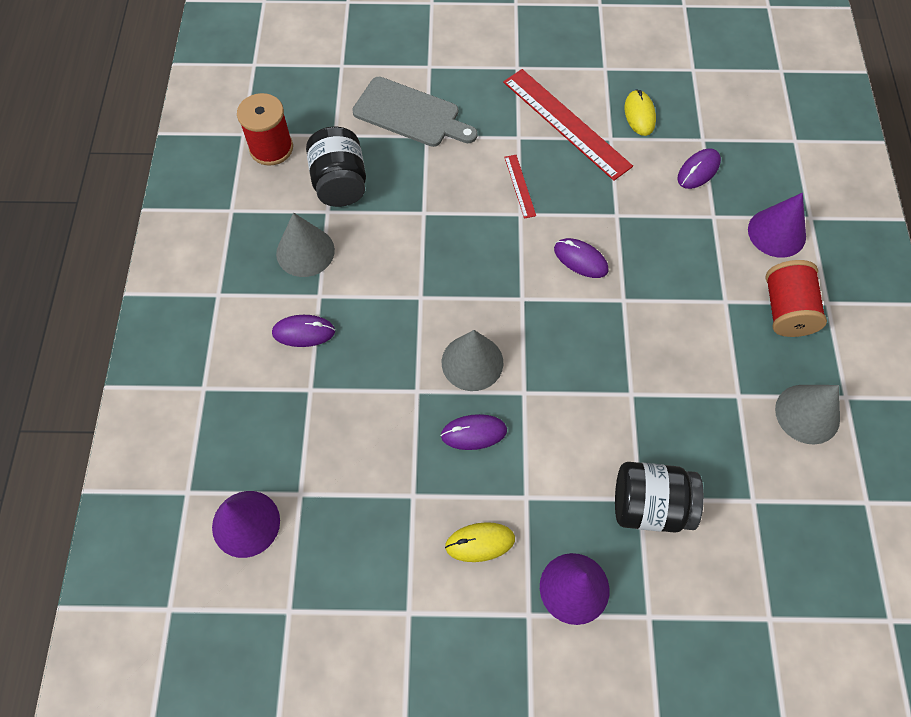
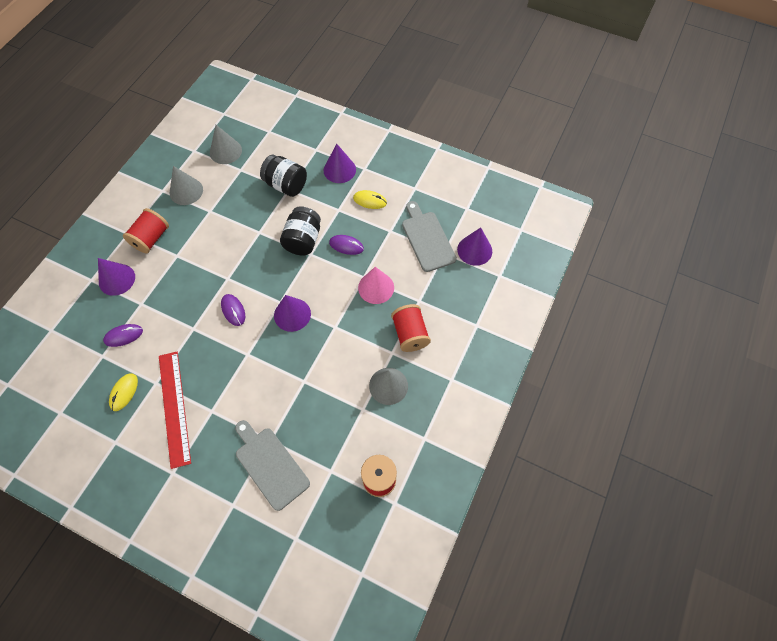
camera: 155 degrees left, 0 degrees up
(303, 332) = (410, 334): purple mouse -> red spool
(340, 183) = (345, 427): black jar -> black jar (303, 240)
(340, 509) = (427, 239): none -> grey cutting board
(388, 381) = (376, 287): none -> pink cone
(472, 362) = (327, 279): grey cone -> grey cone (225, 151)
(493, 289) = (292, 314): none -> purple cone
(520, 186) = (235, 373): red ruler -> none

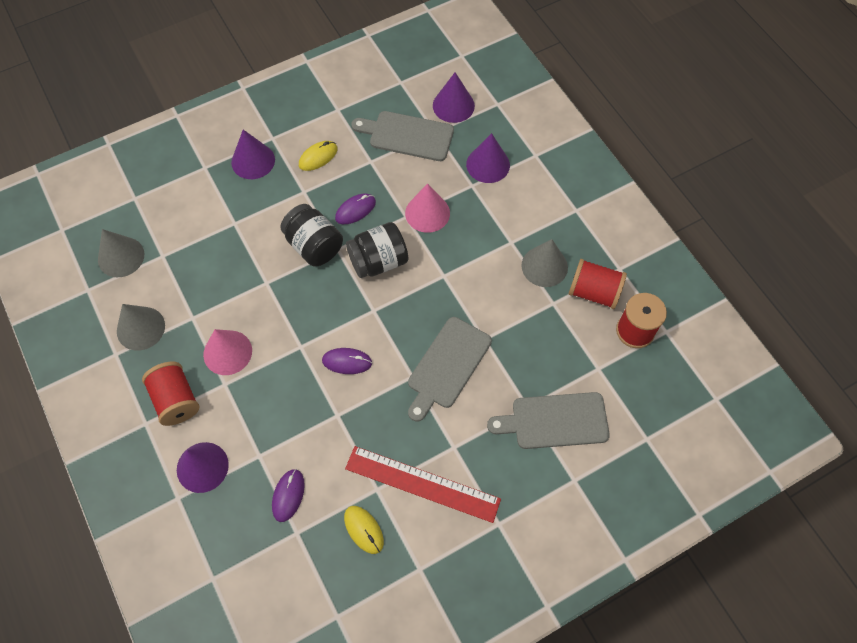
camera: 55 degrees left, 0 degrees up
(198, 243) = (227, 352): none -> pink cone
(268, 370) = (447, 366): none -> grey cutting board
(286, 185) = (226, 222): black jar -> black jar (378, 261)
(292, 314) = (398, 307): purple cone -> purple cone (488, 164)
(410, 334) = (502, 215): red spool -> red spool (593, 292)

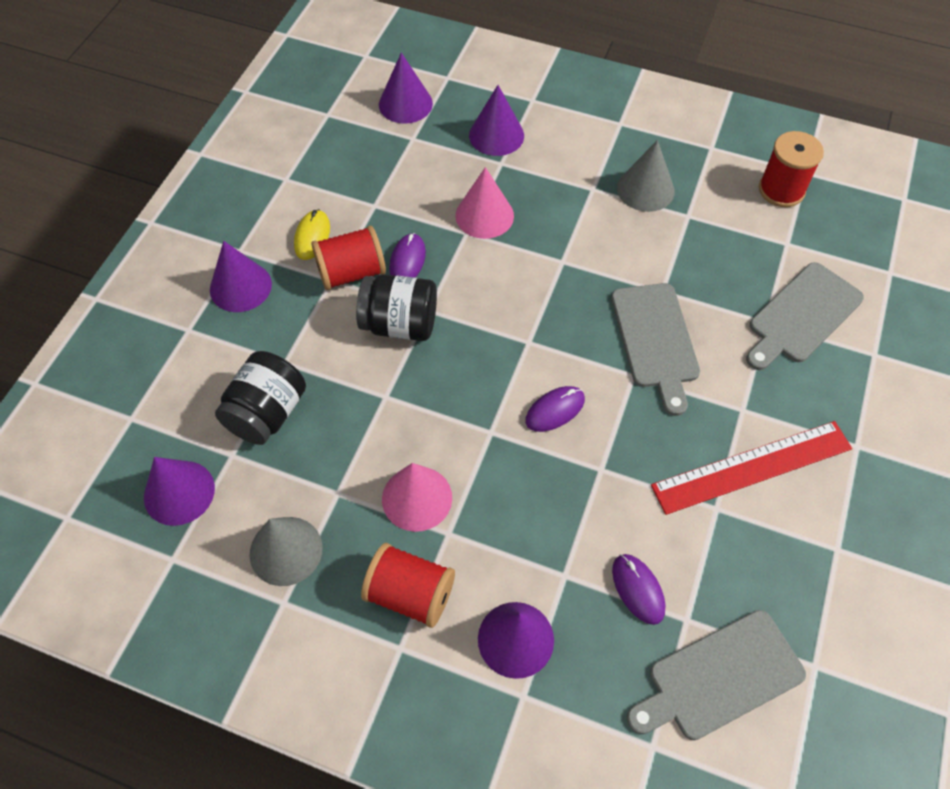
camera: 40 degrees left, 5 degrees down
(121, 257) = (179, 492): grey cone -> purple cone
(363, 529) = (746, 558): yellow mouse -> none
(378, 261) = (484, 292): black jar -> black jar (267, 413)
(407, 135) = (387, 158): grey cutting board -> grey cutting board (719, 677)
(593, 292) = (712, 182): red spool -> red spool (351, 273)

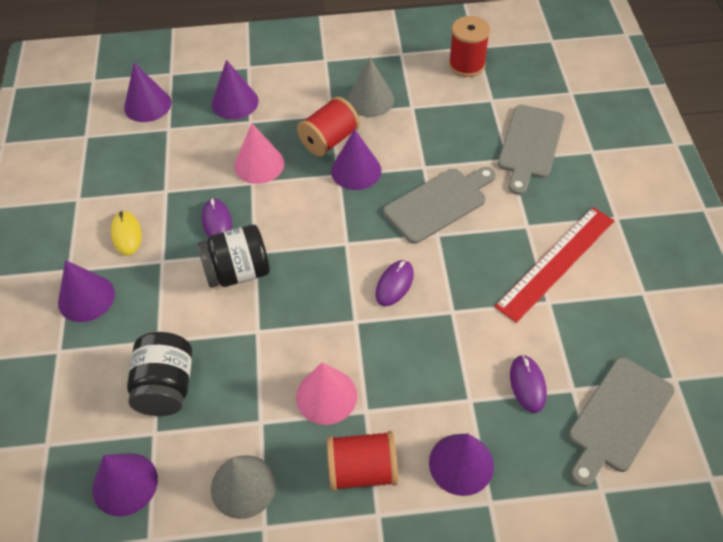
camera: 25 degrees left, 5 degrees down
(351, 273) = (176, 249): red spool -> red spool (329, 140)
(584, 264) = (356, 170): none -> purple cone
(638, 589) = (527, 384): purple mouse -> purple mouse turned 45 degrees clockwise
(655, 340) = (439, 203): grey cutting board -> grey cutting board turned 90 degrees counterclockwise

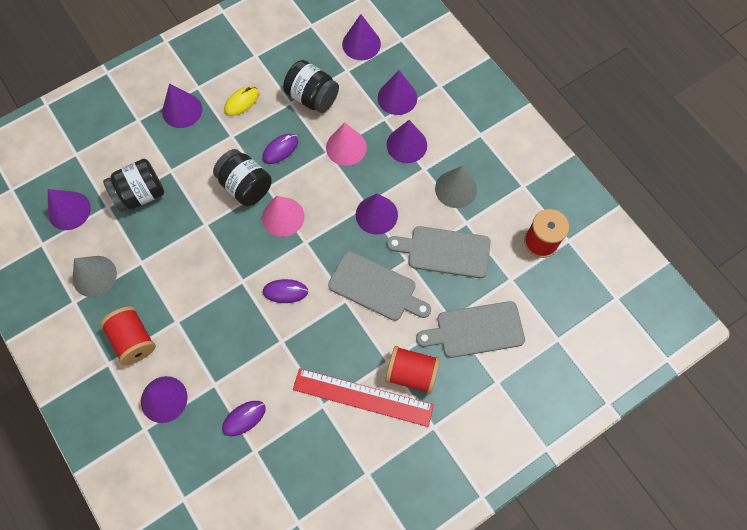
camera: 60 degrees right, 15 degrees up
(176, 169) = (312, 97): none -> black jar
(294, 116) = (406, 145): none -> purple cone
(326, 396) = (176, 292): pink cone -> pink cone (283, 217)
(329, 140) = (396, 181): red spool -> red spool (411, 373)
(618, 418) = (245, 491): grey cutting board -> grey cutting board (444, 251)

